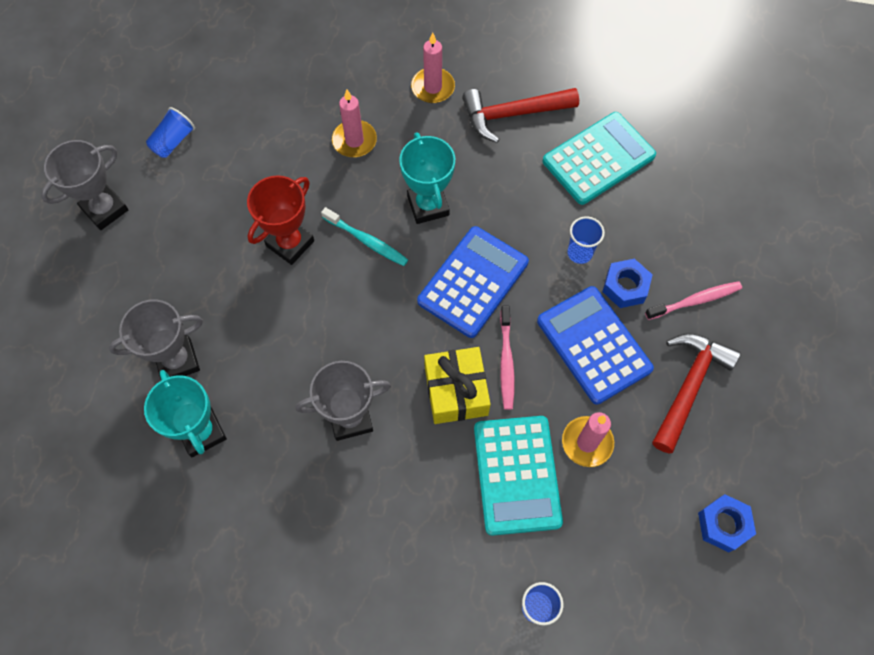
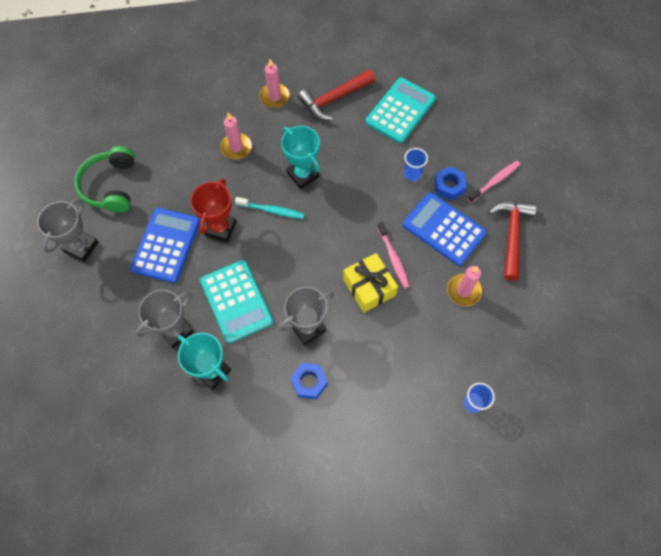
camera: 20 degrees left, 0 degrees up
(173, 141) = (111, 186): blue cup -> green headphones
(473, 282) = (352, 214): blue calculator -> blue calculator (166, 245)
(517, 475) = (428, 326): turquoise calculator -> turquoise calculator (236, 301)
(723, 524) = (564, 312): blue nut -> blue nut (309, 382)

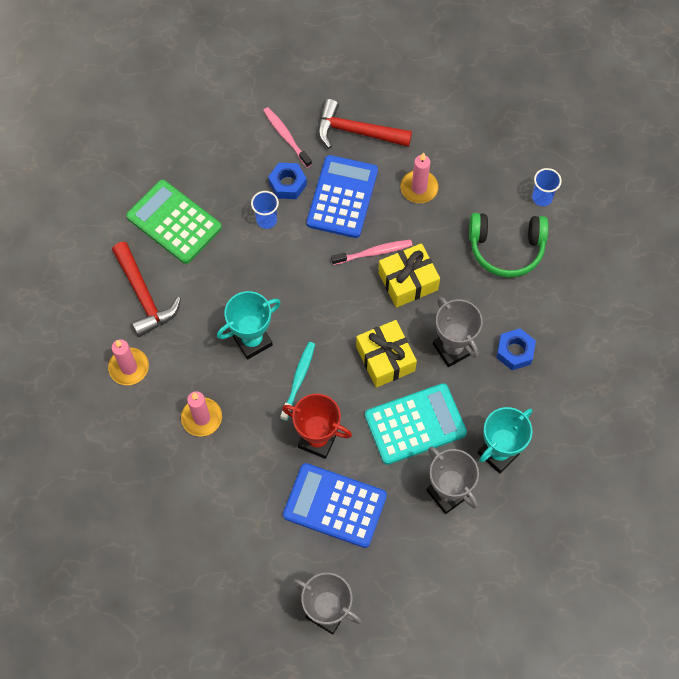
camera: 85 degrees left, 0 degrees up
(111, 186) = (240, 578): green headphones -> green headphones (506, 249)
(294, 274) = (385, 359): none -> yellow gift
(400, 111) = (174, 222): turquoise calculator -> green calculator
(443, 229) = (342, 197): blue calculator -> blue calculator turned 150 degrees clockwise

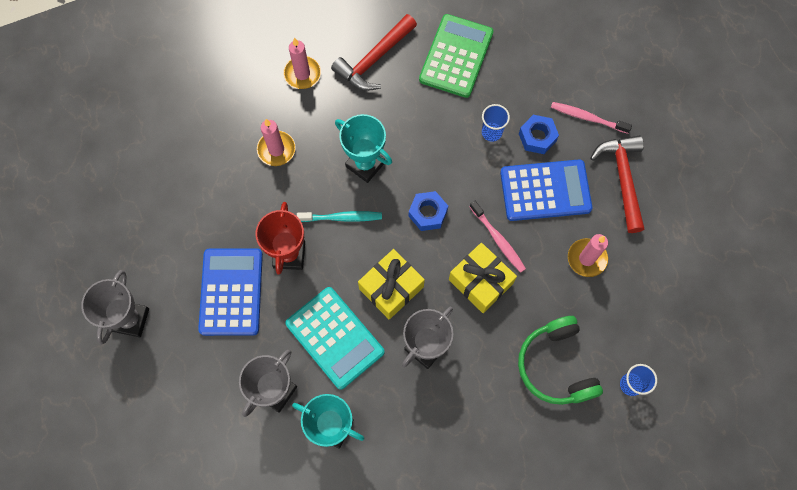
camera: 70 degrees right, 5 degrees up
(286, 136) = (587, 118): pink toothbrush -> pink toothbrush turned 105 degrees counterclockwise
(515, 352) = (445, 410): blue nut -> blue nut (428, 213)

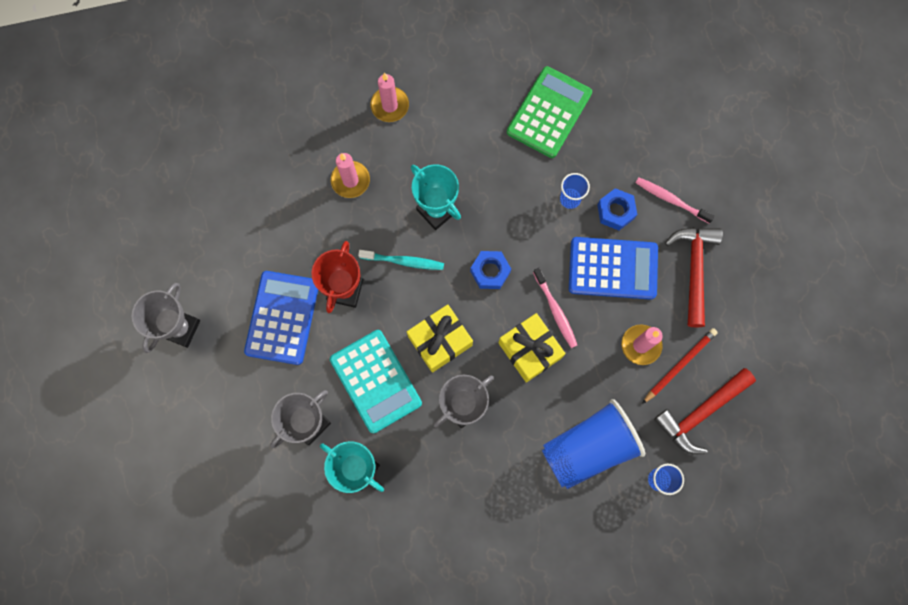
camera: 10 degrees right, 5 degrees up
(374, 60) = (465, 102): red hammer -> red hammer (701, 413)
(556, 366) = (588, 447): green headphones -> blue cup
(627, 271) = (679, 365): none -> red pencil

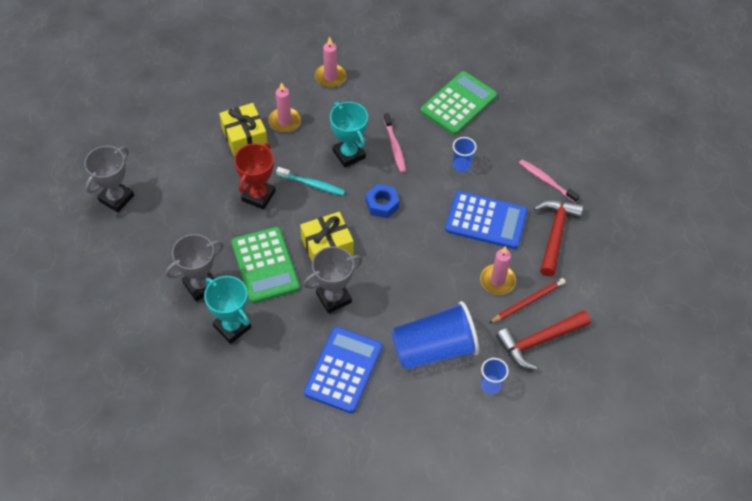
camera: 10 degrees right, 20 degrees down
(282, 318) = (201, 206): blue calculator -> blue calculator (343, 370)
(376, 381) = (265, 265): turquoise calculator -> green calculator
(530, 350) = (401, 267): yellow gift -> yellow gift (244, 137)
(555, 311) = (430, 242): pink toothbrush -> pink toothbrush (394, 147)
(615, 211) = (498, 181): blue nut -> none

